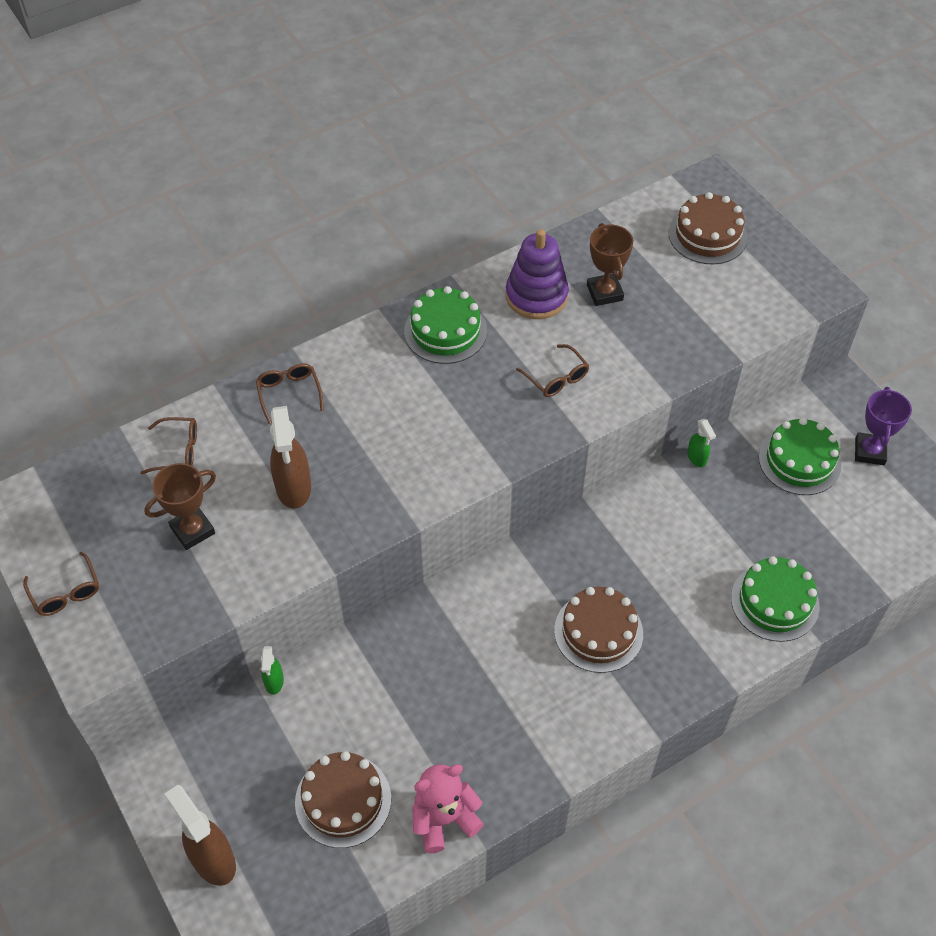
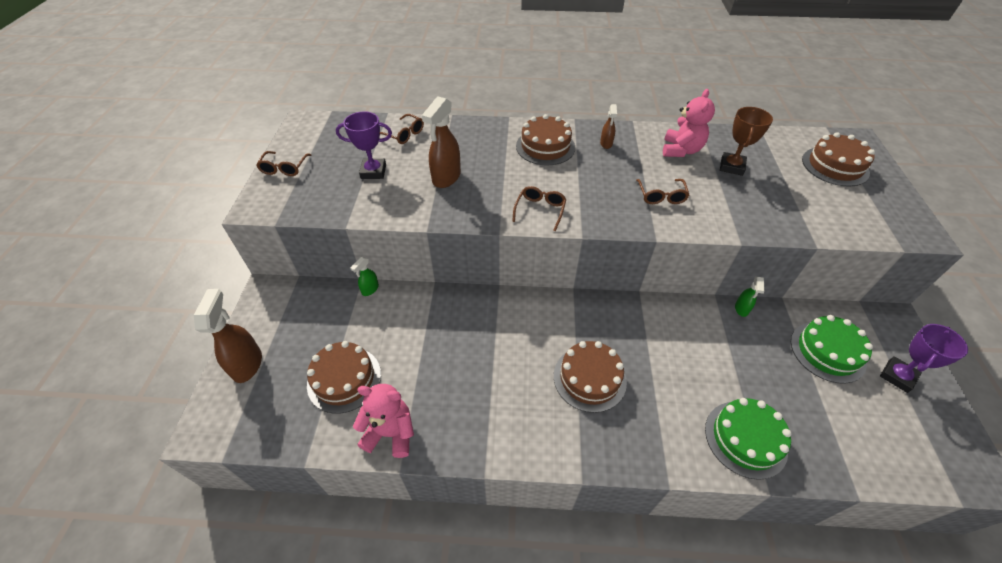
camera: 35 degrees right, 5 degrees down
(192, 530) = (373, 172): brown trophy -> purple trophy
(289, 393) = (487, 135): brown glasses -> brown glasses (540, 210)
(376, 374) = (545, 147): none -> brown cake
(445, 331) = (606, 144): green cake -> brown spray bottle
(536, 296) = (681, 150): purple stacking toy -> pink teddy bear

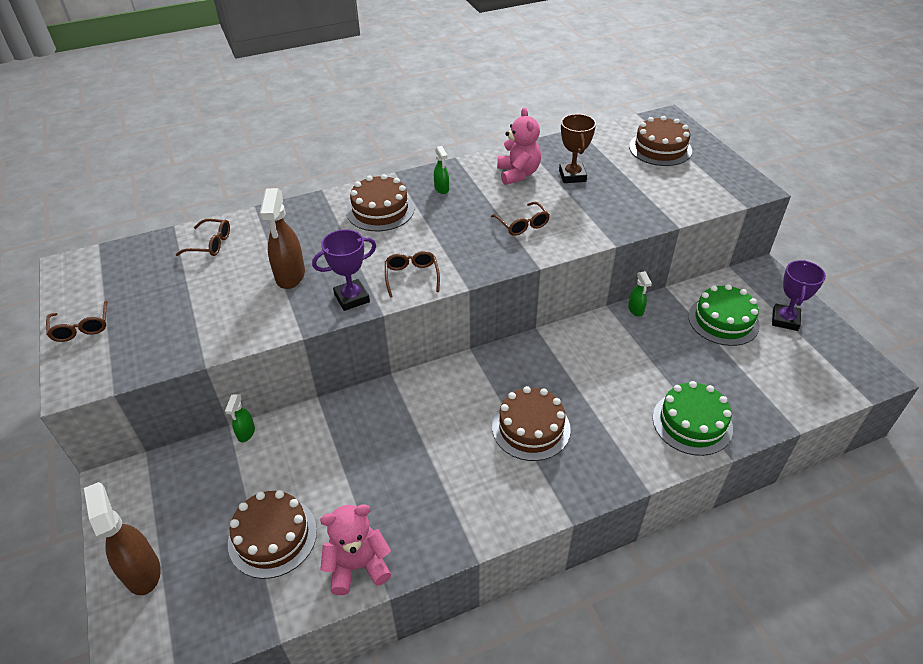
camera: 25 degrees left, 5 degrees down
(373, 172) = (199, 296): purple trophy -> purple trophy (352, 298)
(606, 144) = (442, 189): brown spray bottle -> green spray bottle

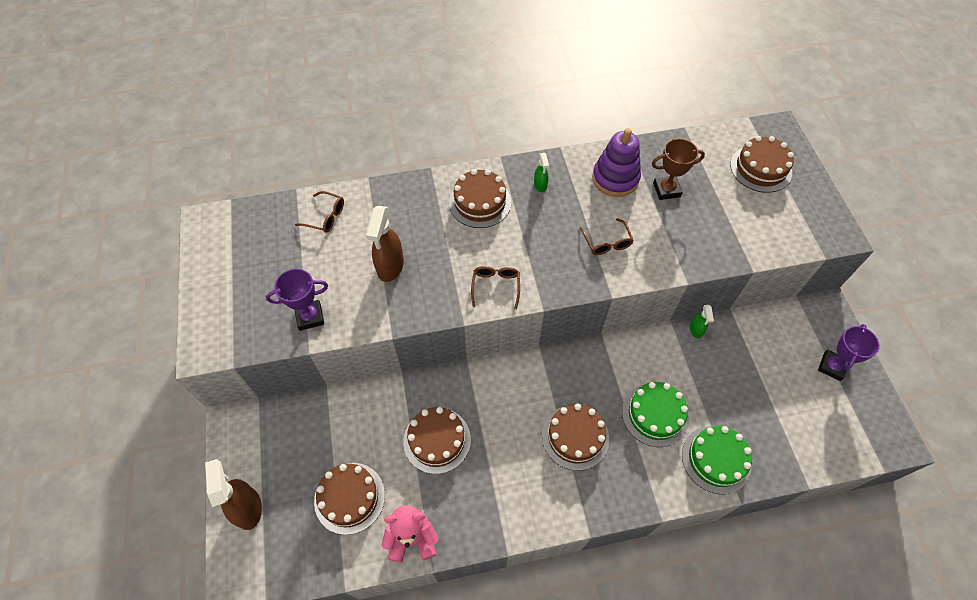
camera: 10 degrees right, 15 degrees up
(81, 328) = (212, 292): brown glasses -> none
(246, 433) = (339, 395): green spray bottle -> none
(352, 298) = (440, 301): purple trophy -> purple trophy (310, 317)
(371, 458) = (437, 440): none -> brown cake
(518, 174) = (615, 178): pink teddy bear -> purple stacking toy
(572, 176) = (666, 190): brown trophy -> brown trophy turned 75 degrees clockwise
(723, 320) = (774, 356): green cake -> green cake (655, 414)

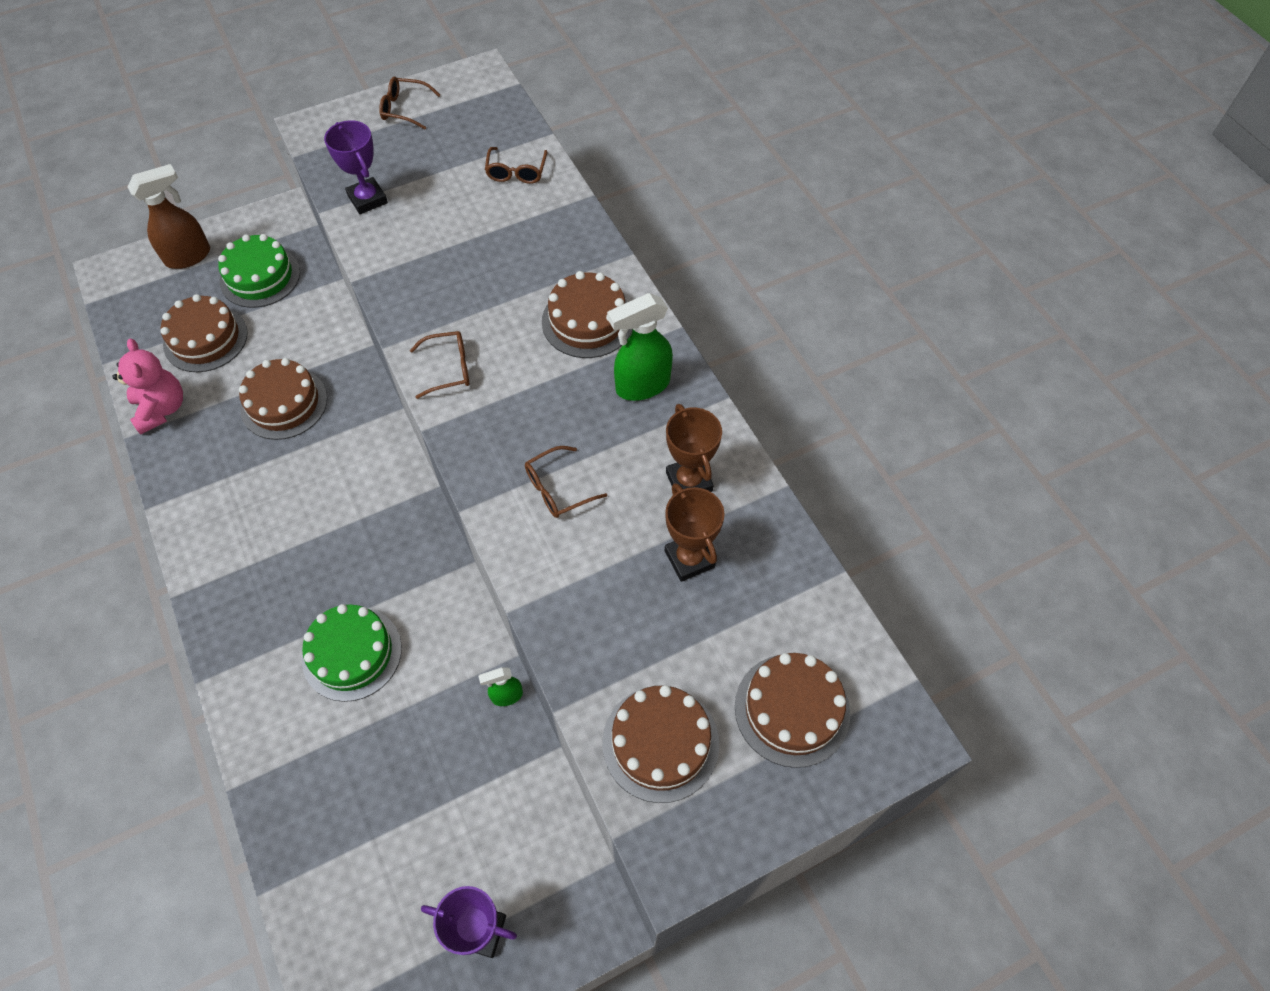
camera: 75 degrees right, 0 degrees up
(218, 278) = (404, 109): none -> brown glasses
(390, 267) = (455, 253): brown spray bottle -> none
(540, 185) = (642, 386): green spray bottle -> green spray bottle, size x1.87
(575, 437) = (305, 556): brown cake -> brown cake (660, 743)
(615, 178) = (689, 481): purple stacking toy -> brown trophy
(716, 459) = (291, 748): green cake -> green cake (260, 277)

